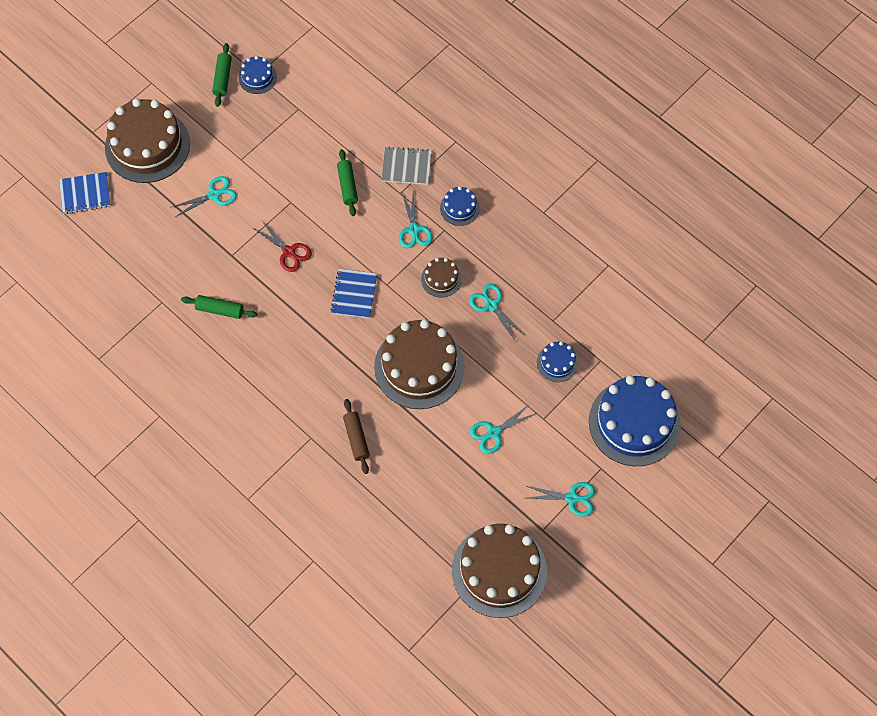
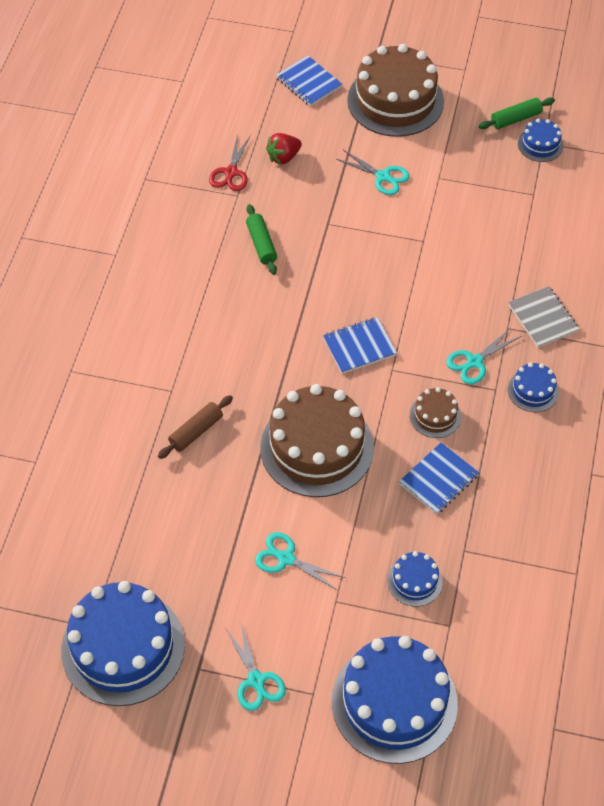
camera: 60 degrees right, 10 degrees down
(147, 251) = (283, 157): none -> red strawberry
(289, 252) = (366, 267): red scissors -> red scissors (231, 172)
(347, 186) = (479, 279): green rolling pin -> none
(491, 305) = (438, 479): turquoise scissors -> blue notebook
(499, 571) = (123, 647): brown cake -> blue cake

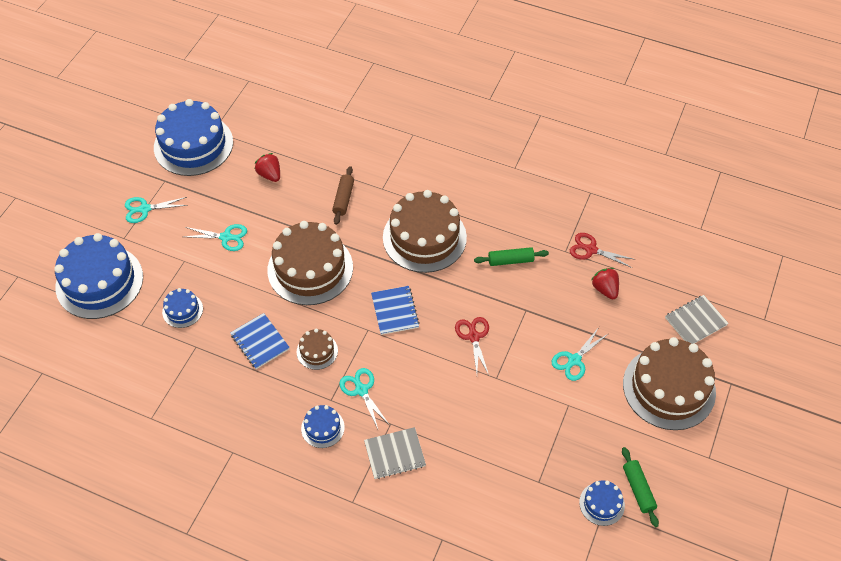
camera: 100 degrees right, 0 degrees up
(167, 529) = (270, 175): none -> red strawberry
(196, 431) = (343, 199): brown rolling pin -> brown rolling pin turned 45 degrees clockwise
(243, 333) = (424, 237): none -> brown cake
(286, 559) = (226, 237): turquoise scissors -> turquoise scissors turned 60 degrees clockwise
(309, 82) = (695, 321): blue notebook -> grey notebook
(376, 267) = (473, 337): none -> red scissors

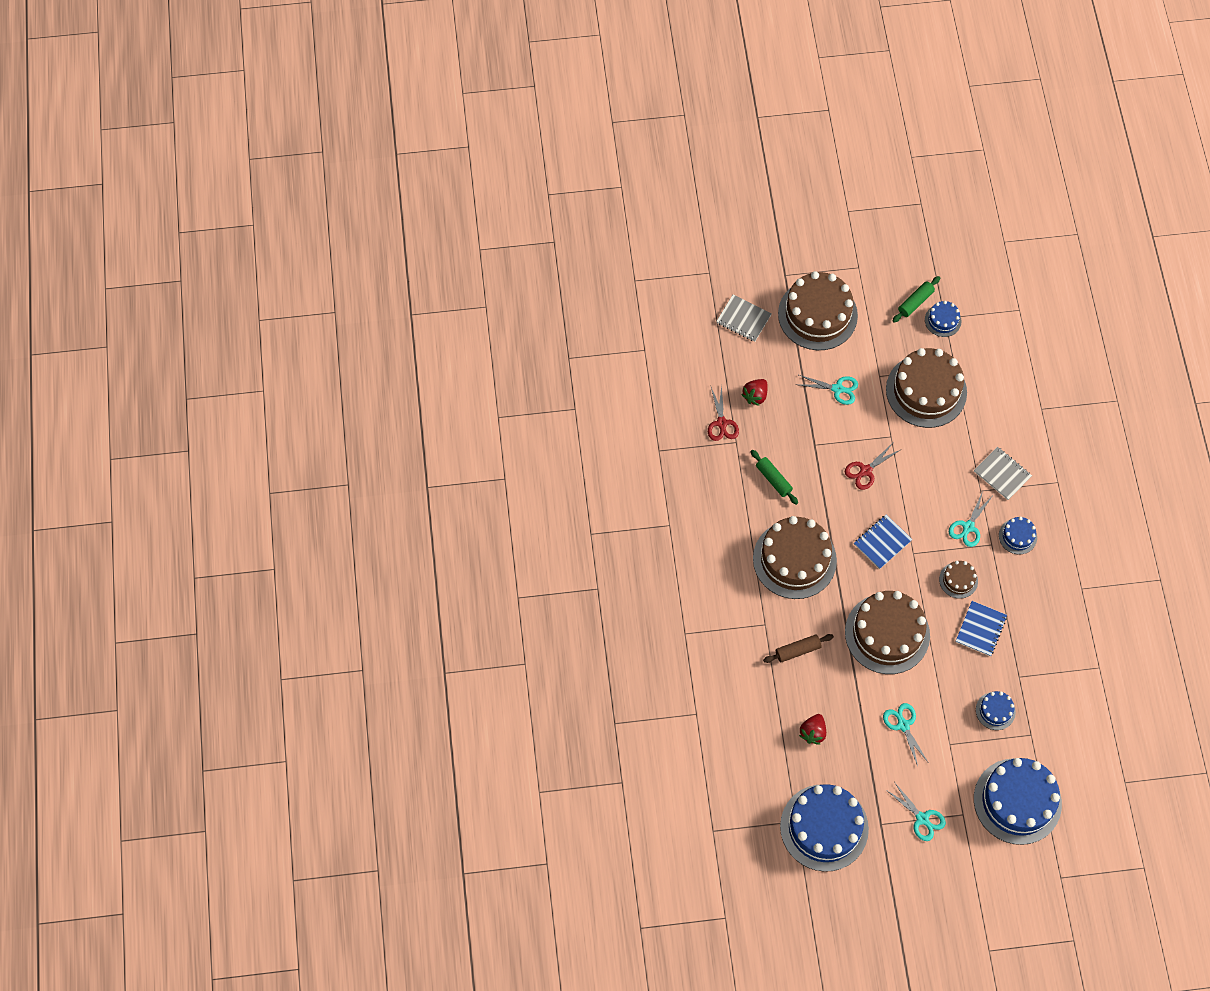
camera: 120 degrees left, 10 degrees up
(527, 438) = (926, 391): none -> brown cake

